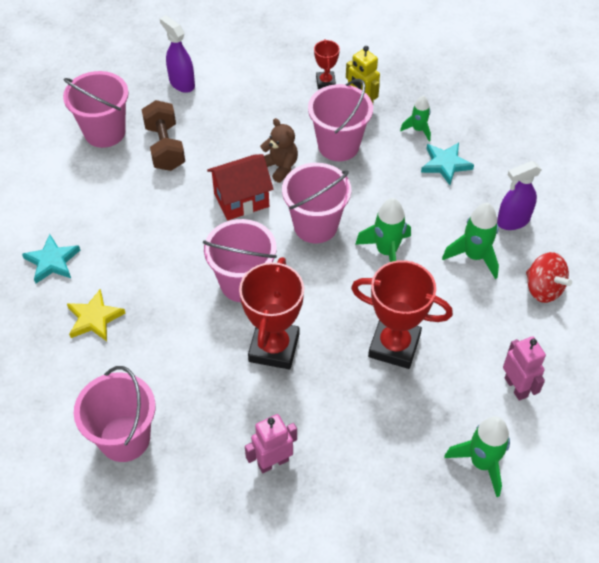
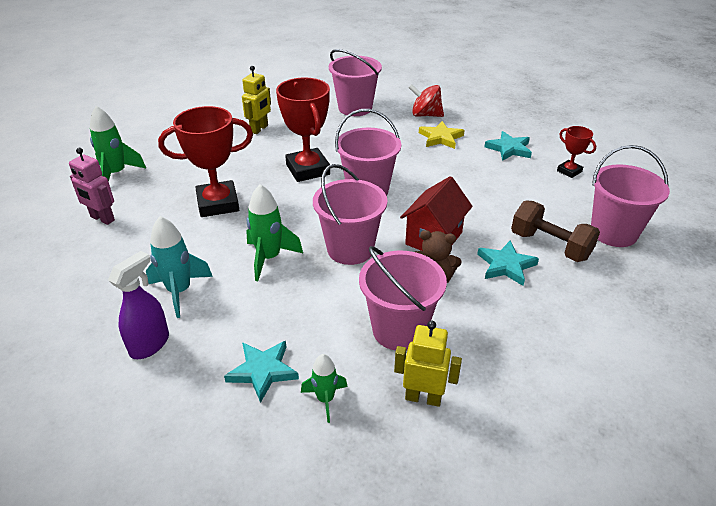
camera: 145 degrees right, 15 degrees down
(181, 83) = (628, 310): purple spray bottle -> none
(216, 150) = (506, 265): none -> turquoise star
(273, 462) = (259, 129): pink robot -> yellow robot
(325, 82) = (493, 402): red trophy -> red trophy (569, 171)
(474, 256) = (179, 291): green rocket -> turquoise rocket
(543, 289) = (95, 295): red spinning top -> red spinning top (425, 115)

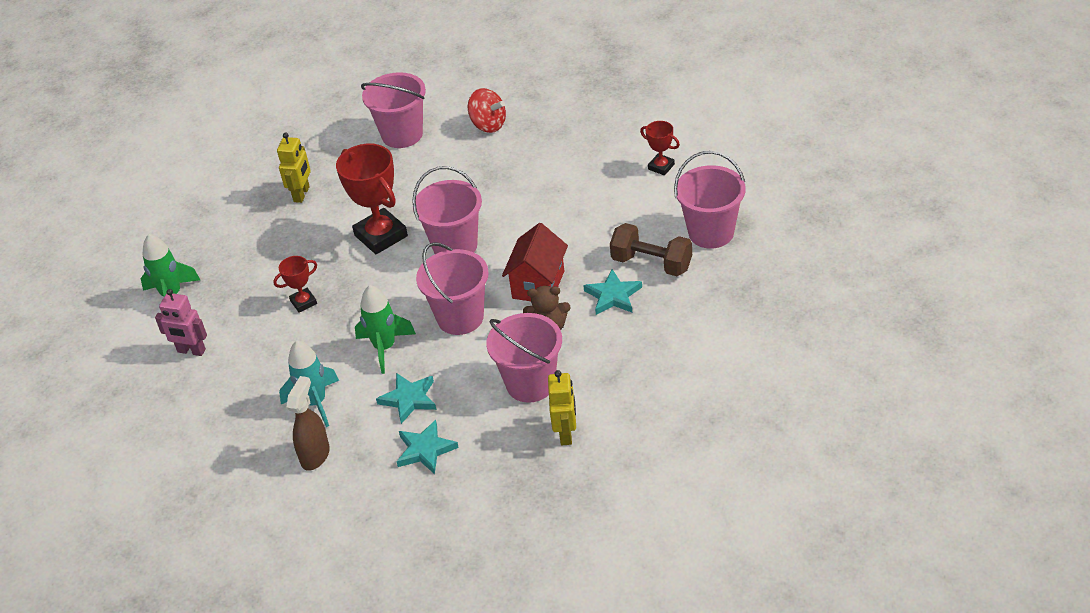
camera: 10 degrees left, 5 degrees up
(150, 344) = (315, 455): purple spray bottle -> brown spray bottle
(218, 203) = (303, 302): red trophy -> red trophy, size x0.51
(325, 399) = (487, 457): green rocket -> none
(423, 397) = (566, 434): yellow robot -> yellow robot turned 90 degrees clockwise
(425, 115) = (488, 125): red spinning top -> red spinning top turned 150 degrees counterclockwise
(441, 138) = (514, 155): yellow star -> none
(509, 149) = (593, 152): turquoise star -> turquoise star (409, 399)

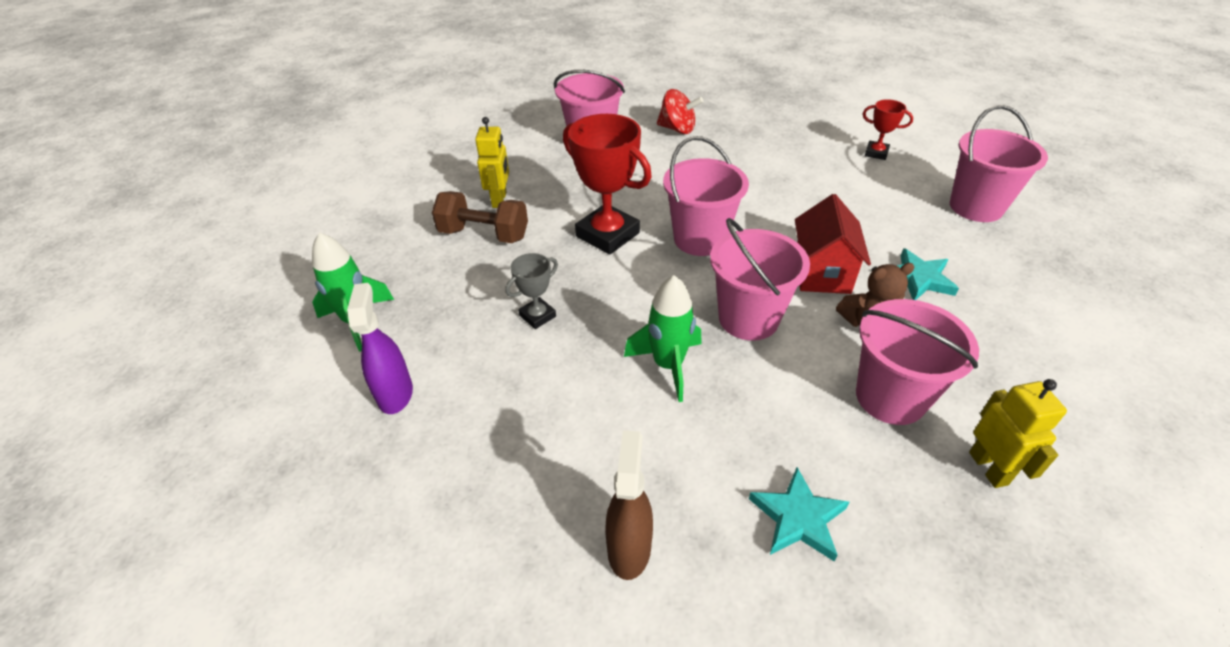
camera: 15 degrees left, 0 degrees up
(191, 351) = (395, 394): pink robot -> purple spray bottle
(303, 302) = (537, 316): red trophy -> grey trophy
(315, 403) = (599, 456): turquoise rocket -> none
(409, 399) = (734, 436): turquoise star -> none
(652, 263) = (936, 241): brown dumbbell -> brown dumbbell (484, 234)

